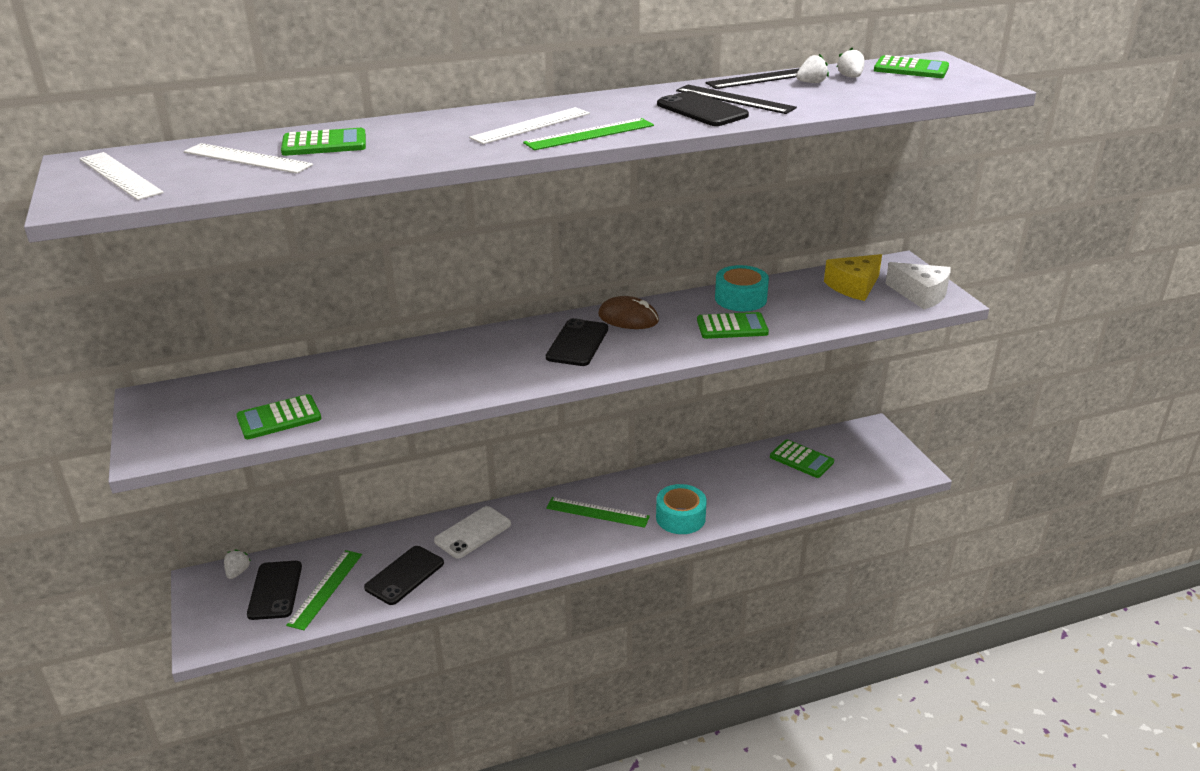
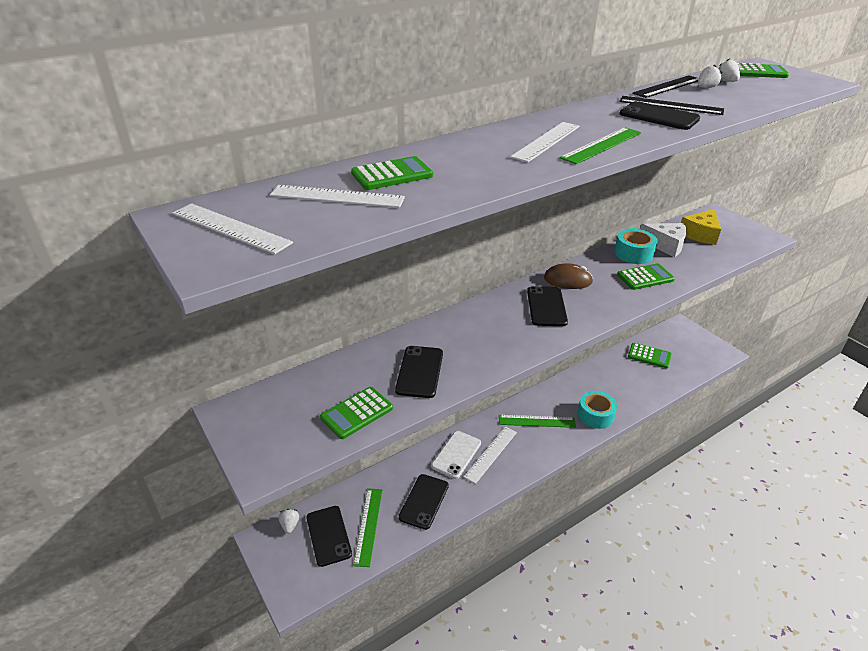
camera: 15 degrees left, 5 degrees up
(376, 389) = (419, 372): none -> black phone
(516, 539) = (490, 454): none -> white ruler
(920, 294) = (747, 235): white cheese -> white cheese (665, 245)

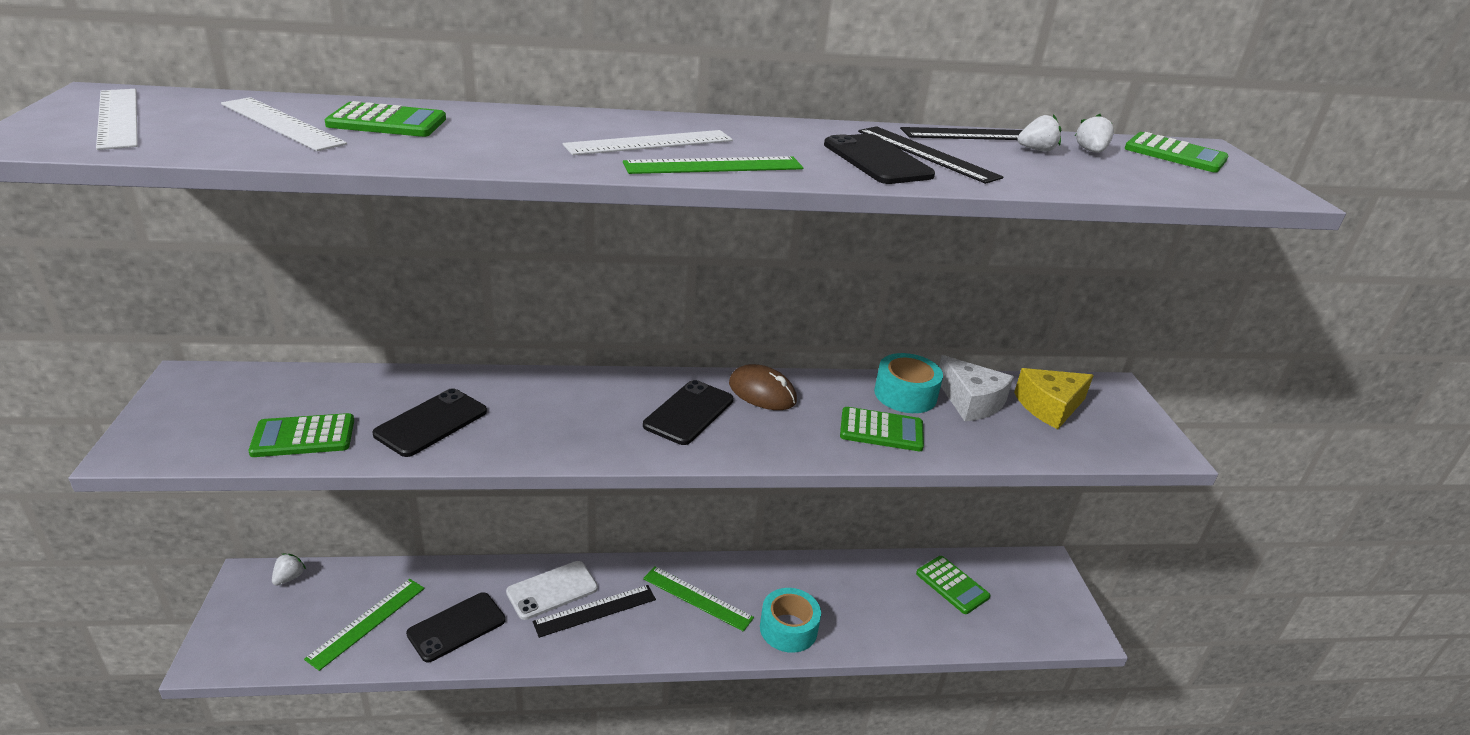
camera: 25 degrees right, 5 degrees down
(328, 535) = (315, 611): black phone -> none
(490, 454) = (595, 610): white ruler -> black ruler

